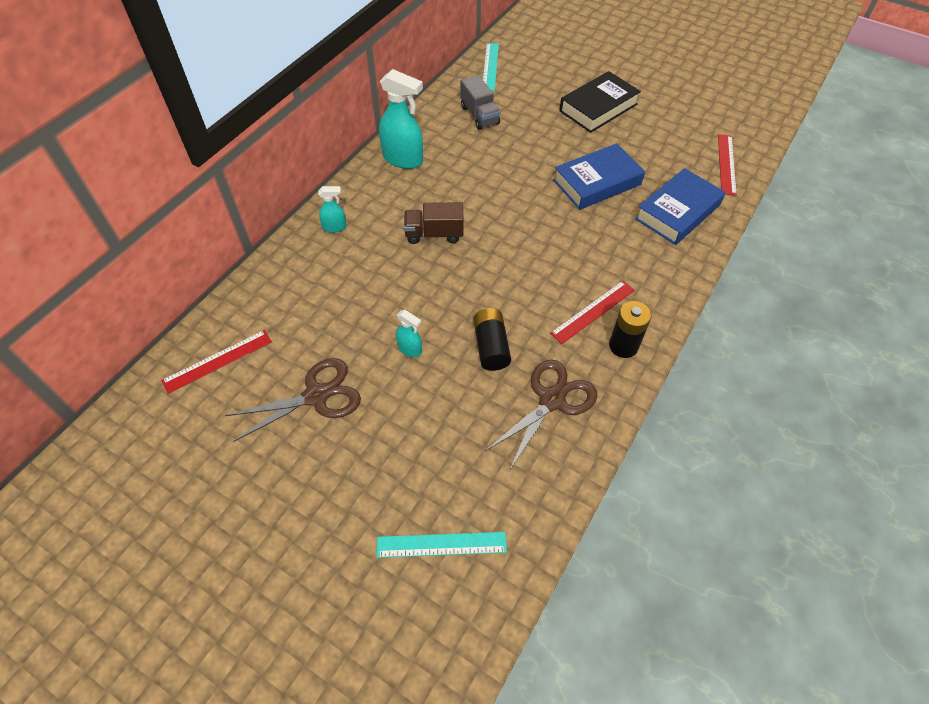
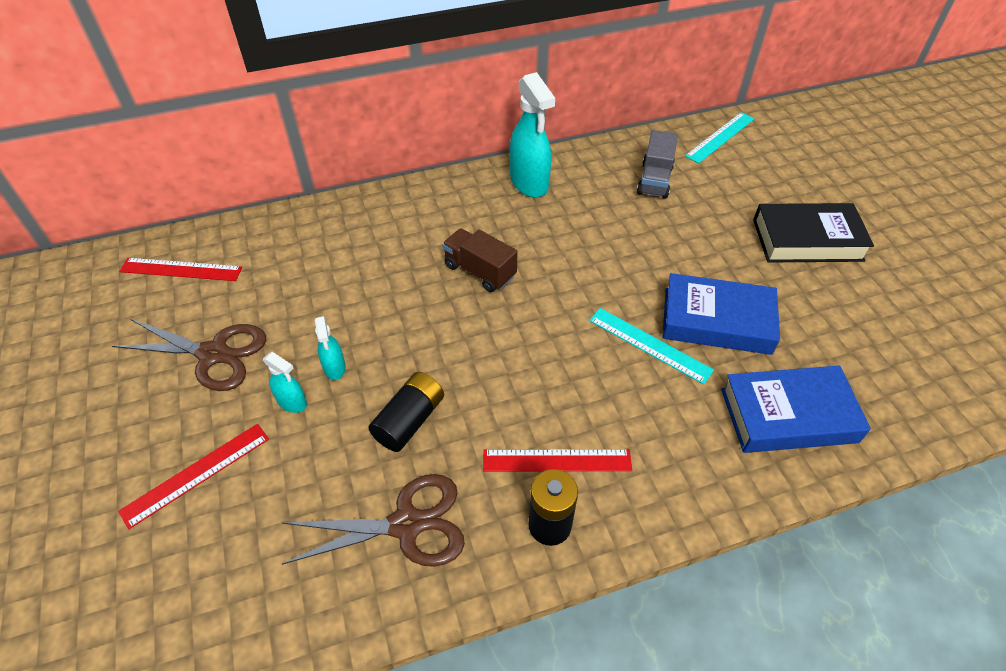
camera: 40 degrees right, 5 degrees down
(335, 227) = (398, 211): turquoise spray bottle -> turquoise spray bottle (292, 402)
(441, 544) = (145, 584): turquoise ruler -> turquoise ruler (649, 344)
(726, 164) = (923, 398): red ruler -> red ruler (196, 474)

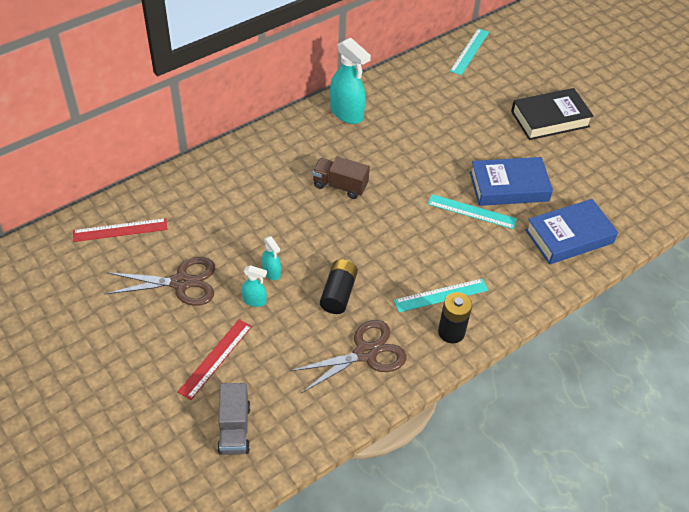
camera: 20 degrees left, 0 degrees up
(557, 461) = (441, 295): red ruler -> turquoise ruler
(654, 180) = (435, 94): grey truck -> grey truck (234, 429)

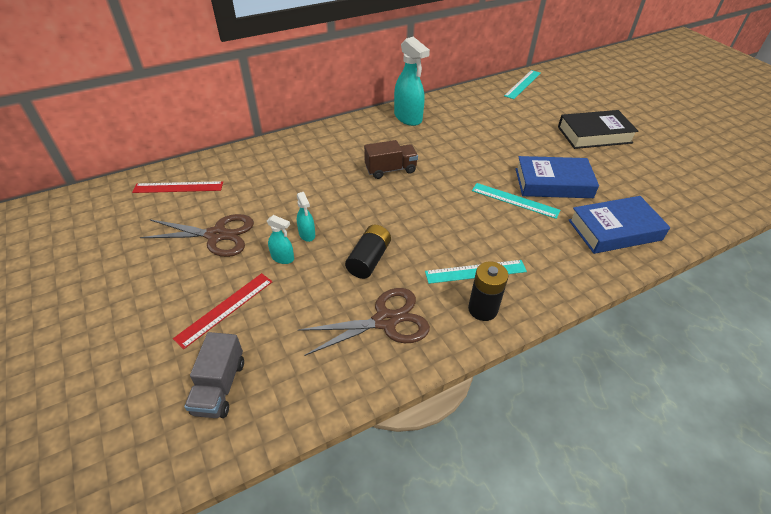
camera: 10 degrees right, 5 degrees down
(340, 186) = (390, 170): brown truck -> brown truck turned 135 degrees clockwise

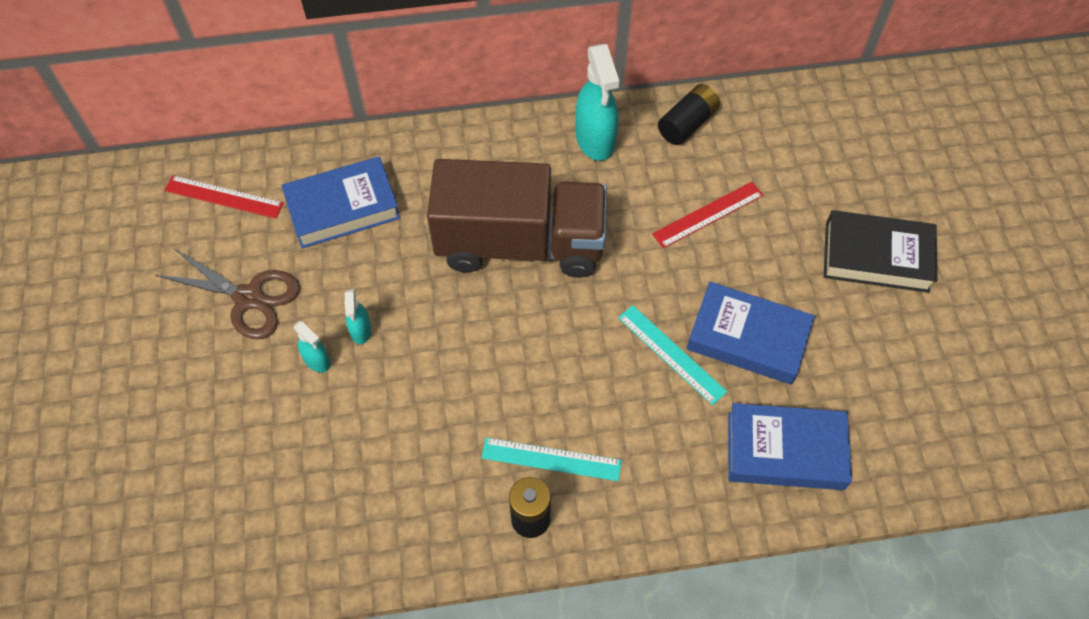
camera: 20 degrees right, 15 degrees up
(219, 387) = (190, 522): grey truck -> none
(225, 309) = (225, 418): red ruler -> red ruler (708, 214)
(266, 176) = (343, 208): none -> blue book
(369, 260) = (423, 397): black battery -> black battery (687, 124)
(385, 321) = (403, 496): brown scissors -> none
(390, 170) = (520, 243): brown truck -> brown truck, size x2.20
(523, 84) = (826, 107): turquoise ruler -> none

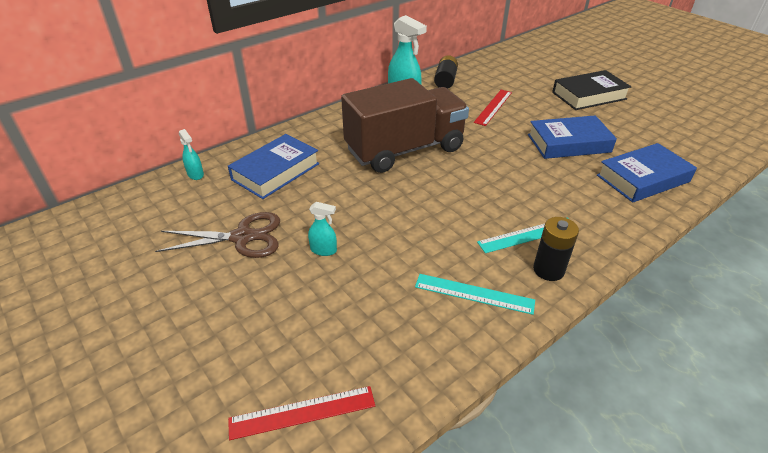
camera: 30 degrees left, 20 degrees down
(223, 197) = (182, 194): red ruler -> red ruler (302, 412)
(360, 331) = (341, 223): turquoise spray bottle -> turquoise spray bottle (195, 174)
(671, 354) = (539, 163): turquoise ruler -> turquoise ruler (474, 293)

